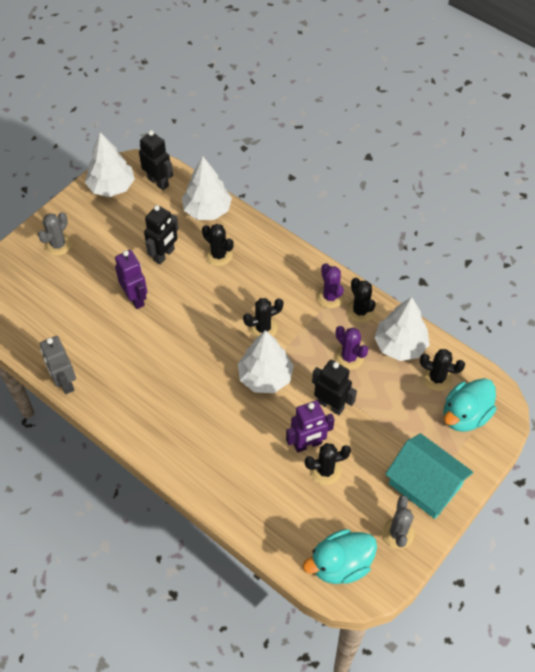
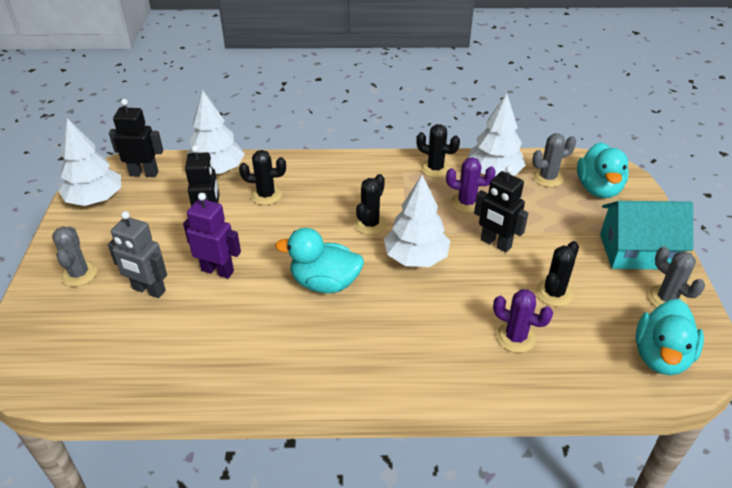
camera: 40 degrees left, 15 degrees down
(65, 382) = (215, 390): grey robot -> grey robot (149, 290)
(189, 354) = (325, 283): none -> turquoise duck
(308, 444) = (515, 284): purple robot -> none
(330, 297) = (399, 172): purple cactus -> purple cactus (515, 337)
(331, 405) = (495, 243): black robot -> black robot turned 135 degrees counterclockwise
(437, 378) = (547, 178): black cactus -> grey cactus

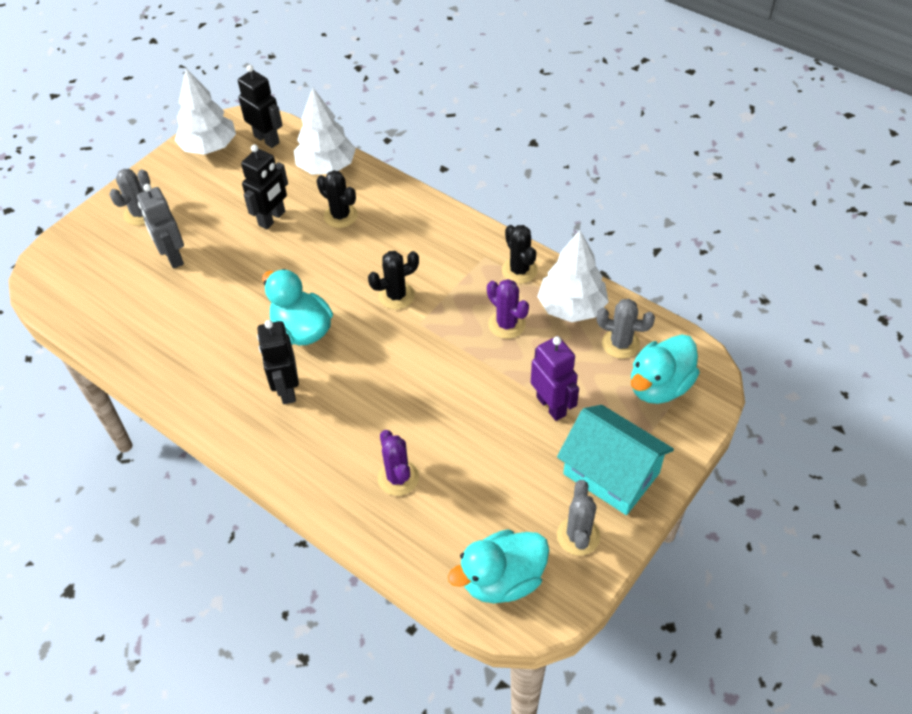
camera: 40 degrees right, 10 degrees up
(218, 270) = (235, 269): purple robot -> purple robot (551, 406)
(416, 257) = (399, 352): white tree -> none
(495, 243) = (484, 382): black robot -> black robot (287, 390)
(554, 293) = (479, 461): black cactus -> none

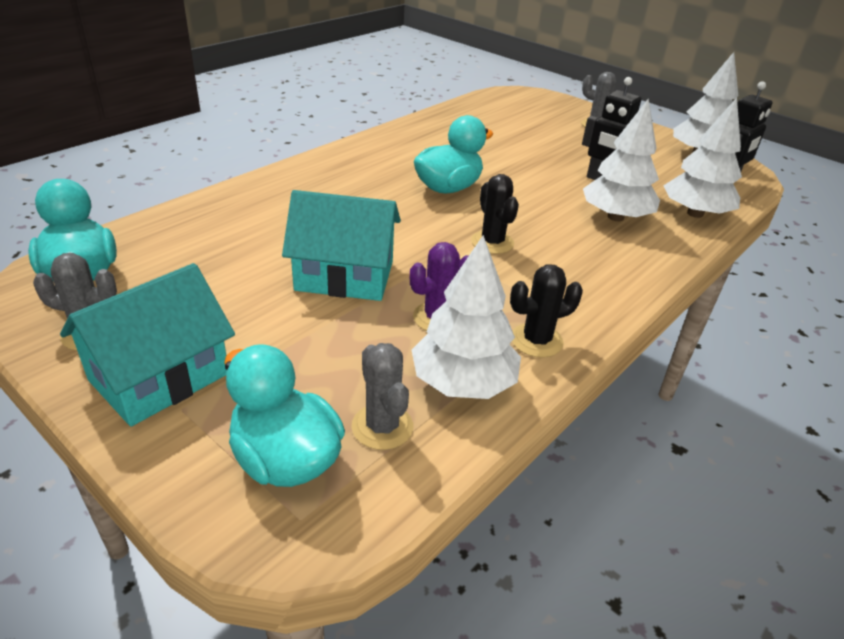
camera: 90 degrees right, 15 degrees down
(173, 257) = (543, 136): grey robot -> none
(287, 390) = (375, 177): black robot -> none
(340, 216) = (616, 217): black cactus -> white tree
(398, 478) = (245, 225): purple cactus -> none
(466, 387) = (344, 276): none -> turquoise house
(551, 406) = (292, 339): purple robot -> none
(620, 344) = (382, 426): grey cactus -> grey cactus turned 45 degrees counterclockwise

